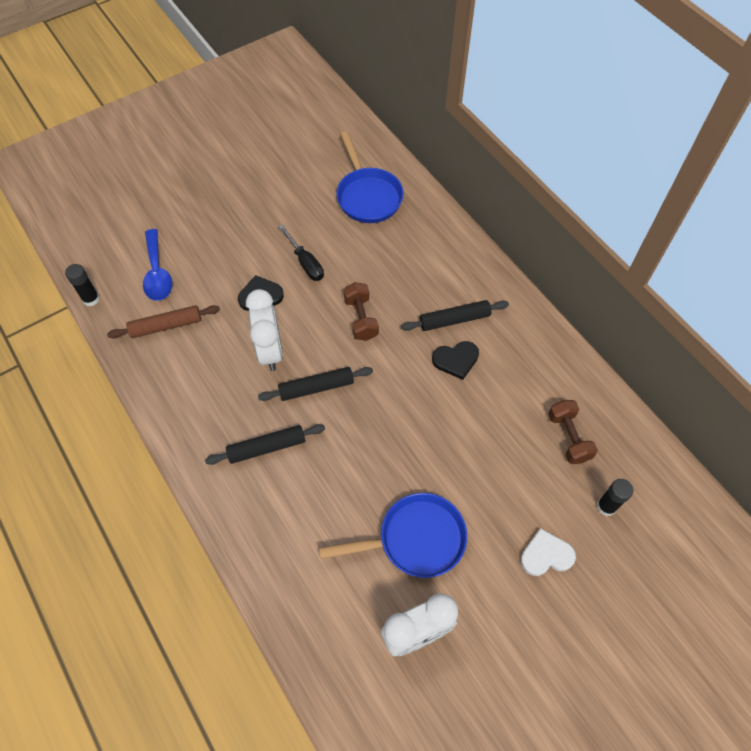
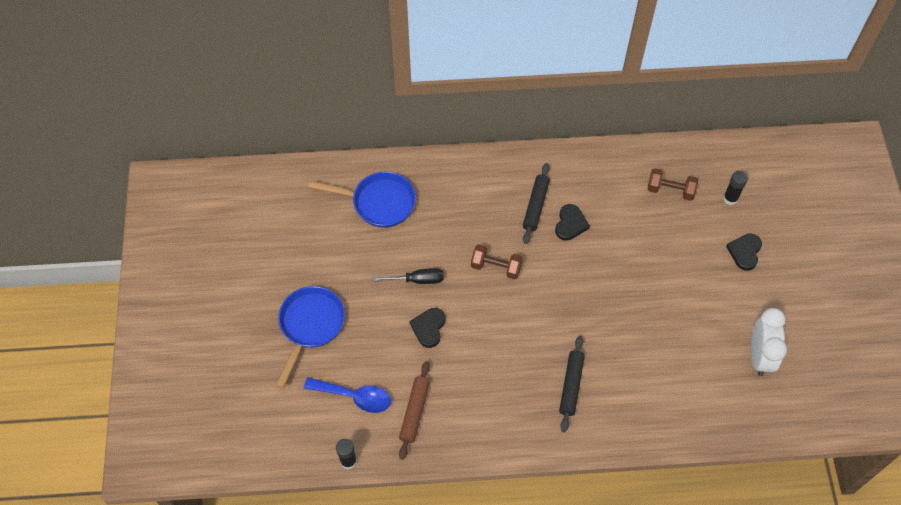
camera: 60 degrees left, 0 degrees up
(270, 351) = (486, 344): white clock -> none
(316, 387) = (539, 327): black rolling pin -> none
(415, 539) = (694, 323): blue pan -> blue pan (310, 326)
(546, 555) = (745, 252): white heart -> black heart

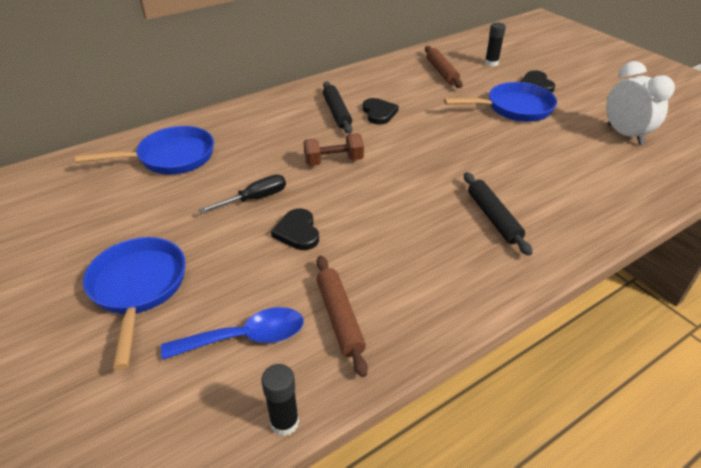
camera: 30 degrees left, 20 degrees down
(670, 190) = (442, 72): brown dumbbell -> brown rolling pin
(693, 275) = (514, 108): none -> blue pan

